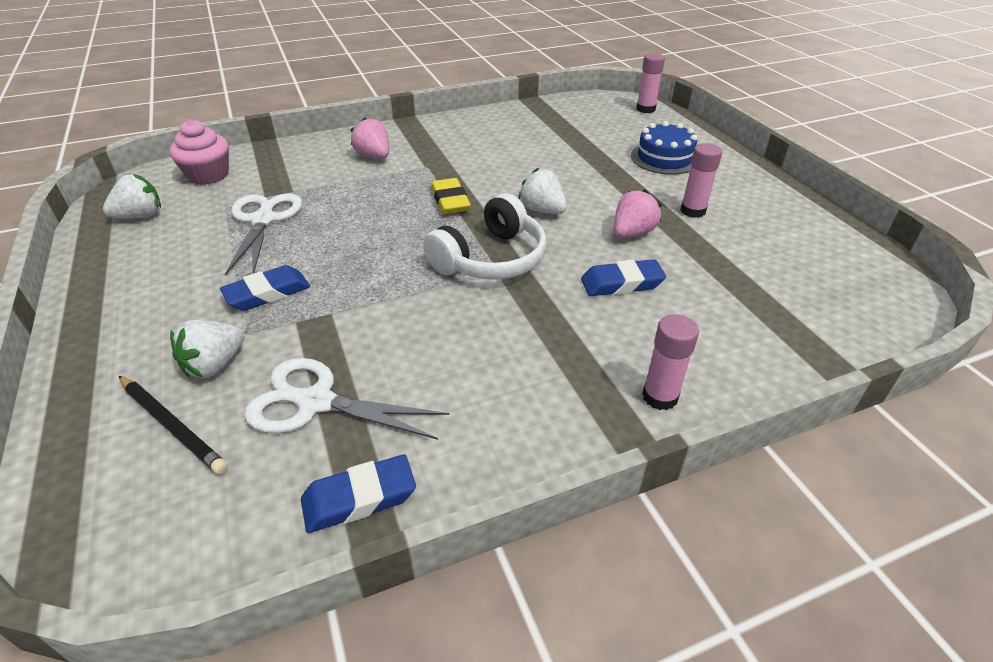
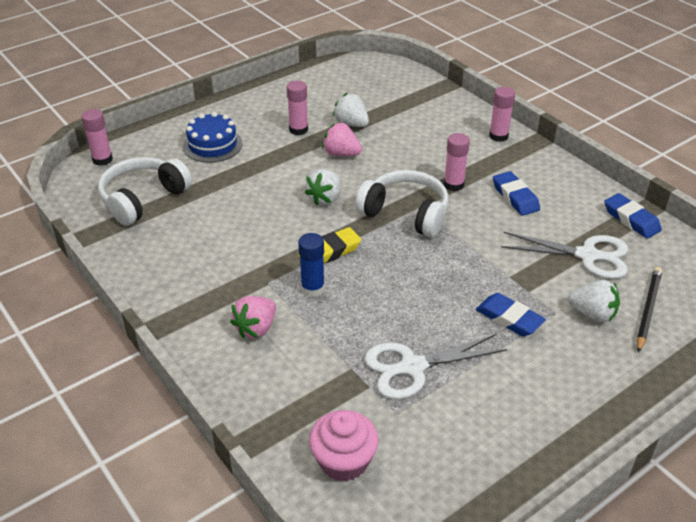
camera: 105 degrees left, 0 degrees up
(140, 216) = (450, 476): white strawberry -> white strawberry (351, 124)
(315, 402) = (588, 255): white scissors -> white scissors turned 75 degrees counterclockwise
(403, 186) = (312, 288): none -> blue glue stick
(536, 311) = (453, 185): none -> pink glue stick
(577, 123) = (143, 199): none -> white headphones
(621, 283) = (405, 154): blue eraser -> blue eraser (515, 197)

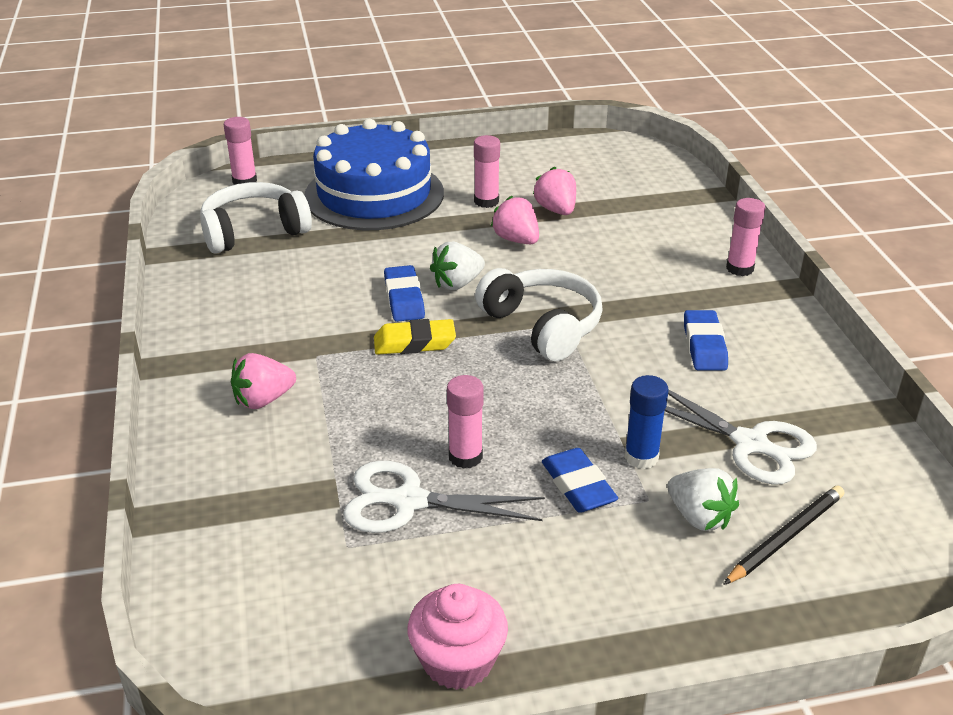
camera: 25 degrees right, 5 degrees down
(212, 145) = (374, 194): blue cake -> blue cake, size x1.85
(312, 288) = (362, 376): blue glue stick -> blue glue stick (641, 457)
(343, 461) = (242, 576): pink cupcake -> pink cupcake (458, 660)
(351, 124) = (556, 210): white strawberry -> pink strawberry
(453, 185) = (632, 310): pink glue stick -> pink glue stick (465, 457)
(631, 219) = (852, 418): blue eraser -> blue eraser (404, 299)

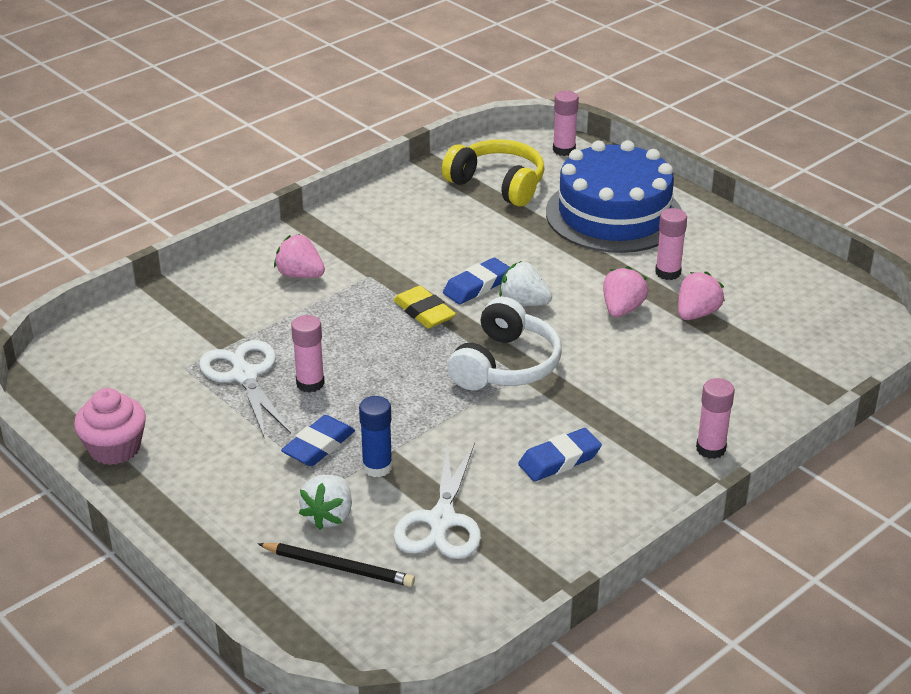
camera: 60 degrees right, 0 degrees up
(254, 231) = (498, 184): white headphones -> yellow headphones

